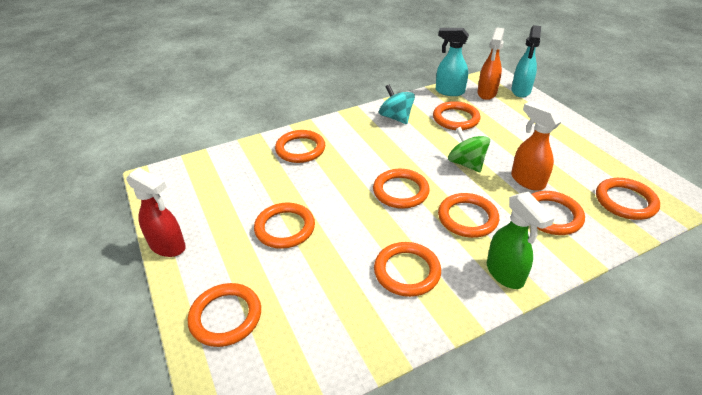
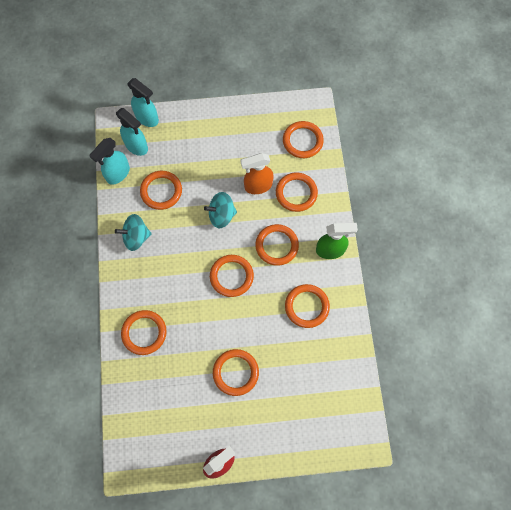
camera: 70 degrees left, 30 degrees up
(226, 317) = (300, 431): orange ring -> none
(466, 163) = (221, 215): green spinning top -> turquoise spinning top
(486, 93) = (136, 146): orange spray bottle -> turquoise spray bottle

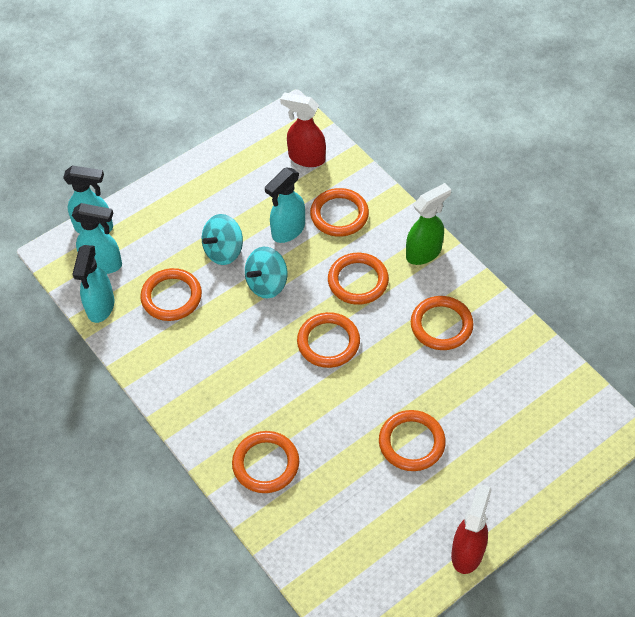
camera: 30 degrees left, 15 degrees down
(136, 237) = (176, 364): turquoise spinning top -> turquoise spinning top (224, 251)
(258, 186) = (288, 231): orange spray bottle -> turquoise spray bottle
(302, 141) = (306, 158): orange ring -> red spray bottle

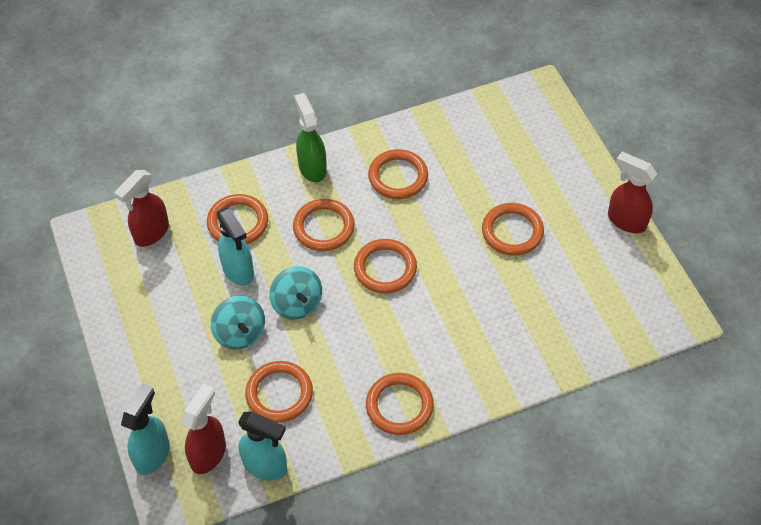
camera: 75 degrees left, 0 degrees up
(103, 264) = (208, 453): turquoise spray bottle -> red spray bottle
(265, 464) = (502, 350): orange ring -> orange ring (399, 406)

